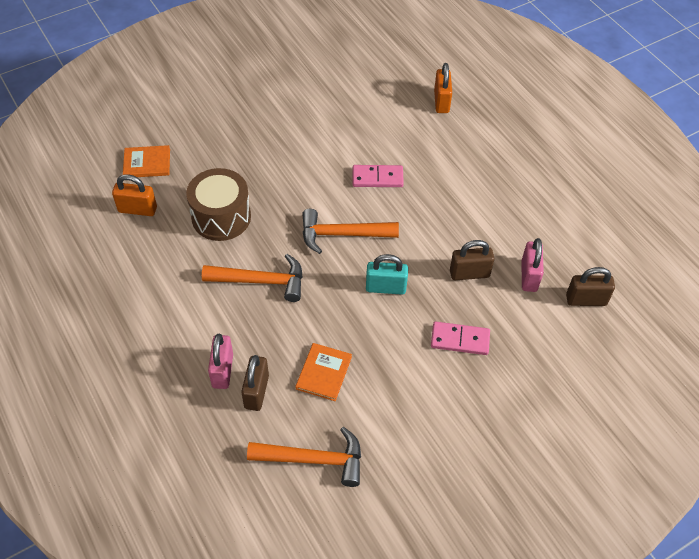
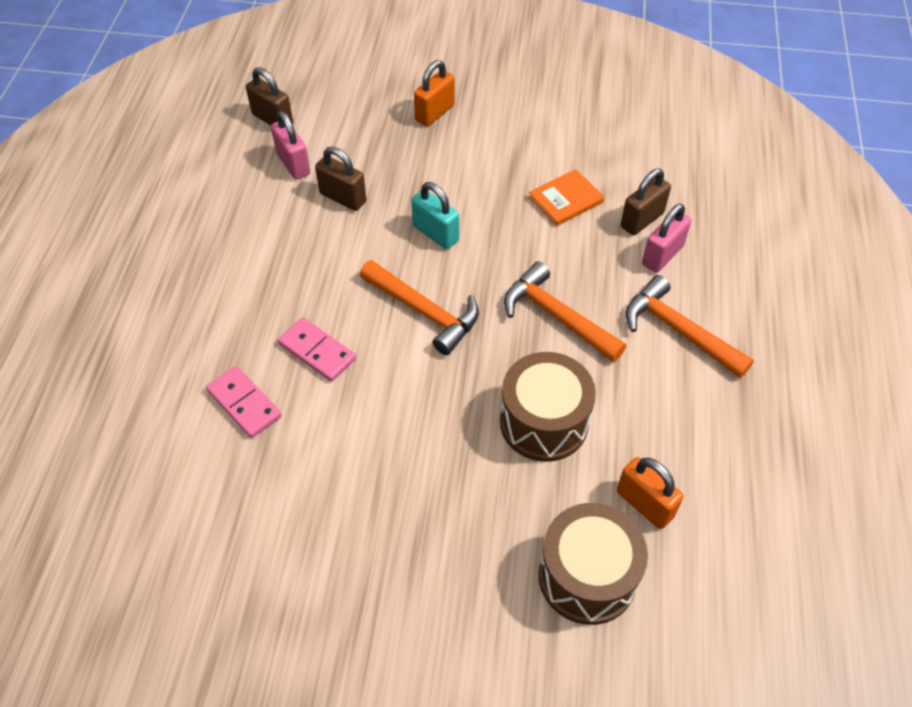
camera: 140 degrees left, 0 degrees up
(147, 163) = (587, 576): orange book -> brown drum
(313, 459) = (630, 147): orange hammer -> orange hammer (679, 331)
(441, 102) = (124, 402): orange padlock -> orange padlock (435, 113)
(460, 340) = (417, 154): pink domino -> pink domino (244, 404)
(529, 276) = (293, 164): pink padlock -> pink padlock turned 75 degrees counterclockwise

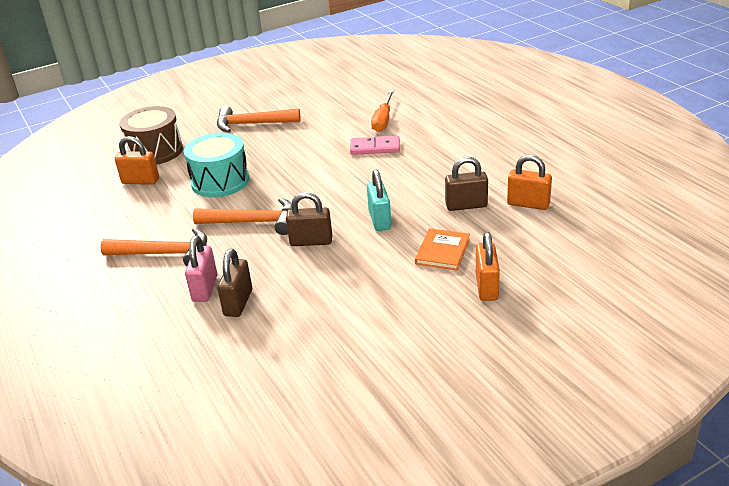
camera: 145 degrees right, 20 degrees down
(244, 404) = (383, 120): pink domino -> orange screwdriver
(272, 119) = (589, 218): brown padlock -> brown padlock (311, 241)
(293, 164) = (528, 204): pink padlock -> orange padlock
(424, 311) = (338, 186): orange hammer -> orange hammer (252, 124)
(435, 233) = (379, 220): turquoise padlock -> turquoise padlock turned 75 degrees clockwise
(544, 422) = (220, 181): brown drum -> turquoise drum
(565, 199) = (311, 285): orange book -> orange book (442, 251)

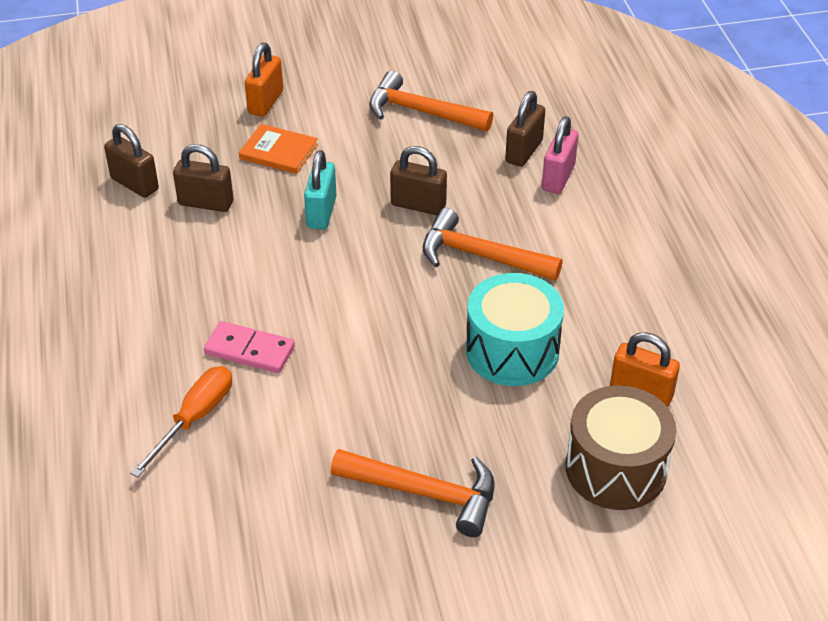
camera: 165 degrees left, 10 degrees up
(164, 254) = (604, 239): orange hammer -> orange hammer (422, 112)
(442, 251) = (278, 151): orange book -> orange book turned 75 degrees clockwise
(528, 204) = (134, 184): orange padlock -> brown padlock

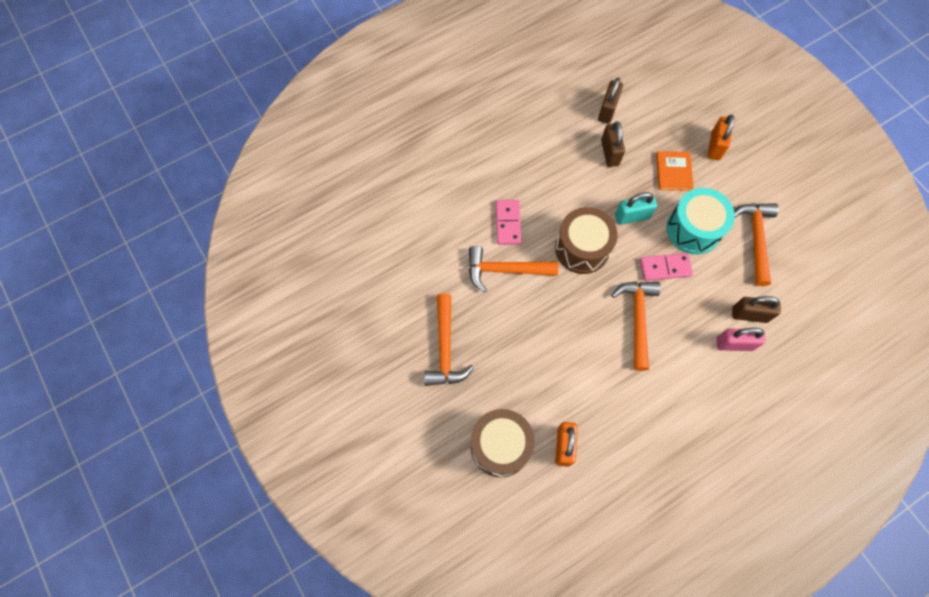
camera: 70 degrees right, 25 degrees up
(195, 418) = (451, 217): orange screwdriver -> none
(265, 102) = (715, 146): orange padlock -> orange padlock turned 75 degrees counterclockwise
(328, 377) = (505, 270): none -> orange hammer
(341, 279) = (582, 248): none -> brown drum
(418, 205) = (665, 268): brown padlock -> pink domino
(512, 351) = (566, 362): turquoise drum -> turquoise drum (693, 229)

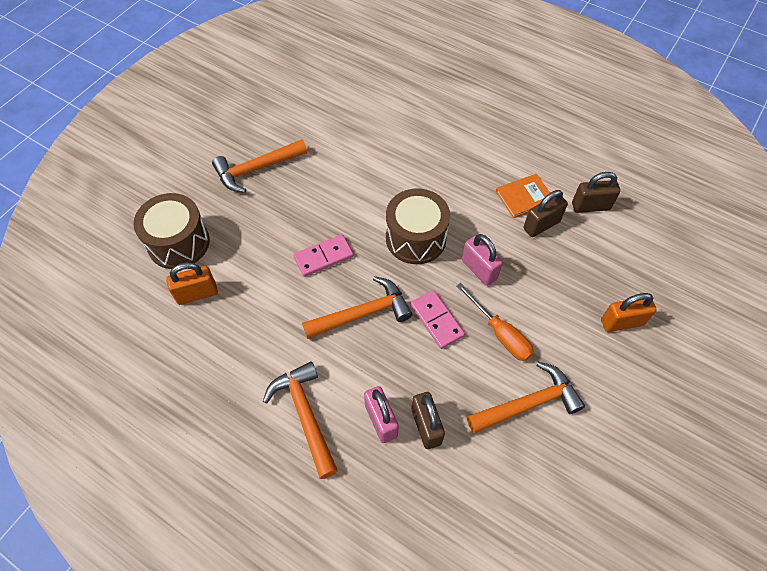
camera: 65 degrees right, 10 degrees down
(505, 270) = (357, 185): orange hammer -> orange hammer (305, 415)
(508, 223) = (407, 170): pink domino -> pink domino (323, 257)
(632, 216) = (479, 269): turquoise padlock -> pink padlock
(673, 172) = (559, 291): orange book -> orange book (524, 197)
(693, 229) = (500, 333): turquoise drum -> orange screwdriver

